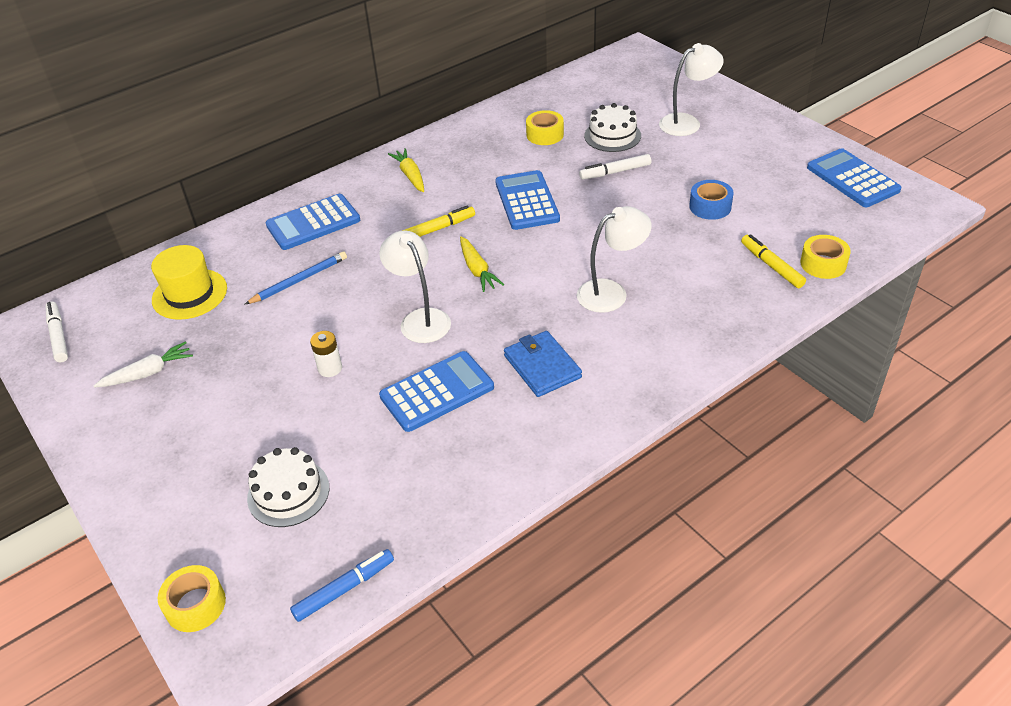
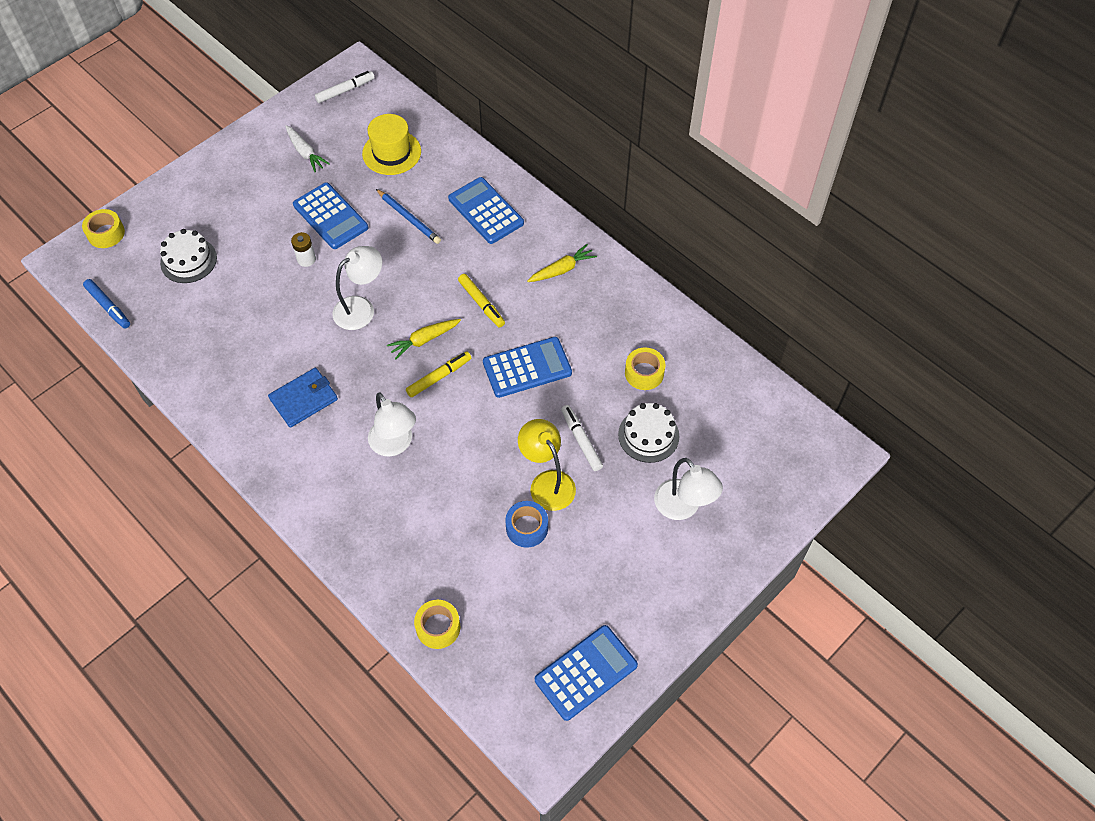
camera: 80 degrees right, 15 degrees up
(437, 392) = (279, 331): blue calculator -> blue calculator (330, 216)
(660, 193) = (547, 482): none -> yellow lamp
(771, 266) = (434, 580): yellow marker -> yellow marker (439, 377)

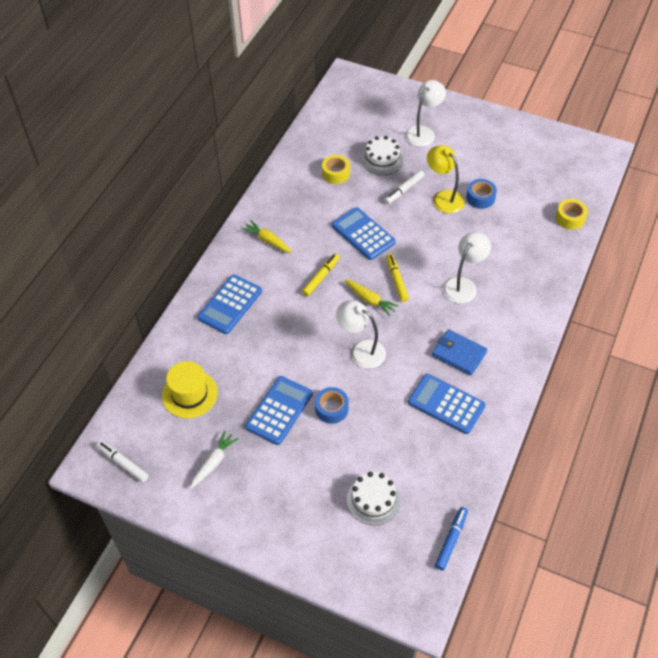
camera: 110 degrees left, 5 degrees down
(106, 233) = (376, 589): yellow tape -> none
(306, 259) = (331, 409): white battery -> blue tape
(409, 218) = (258, 353): blue pencil -> none
(439, 377) = (396, 280): yellow marker -> yellow marker turned 45 degrees clockwise
(547, 482) = (443, 197): yellow lamp -> yellow lamp turned 105 degrees clockwise
(586, 672) = (550, 146): blue calculator -> blue calculator (446, 404)

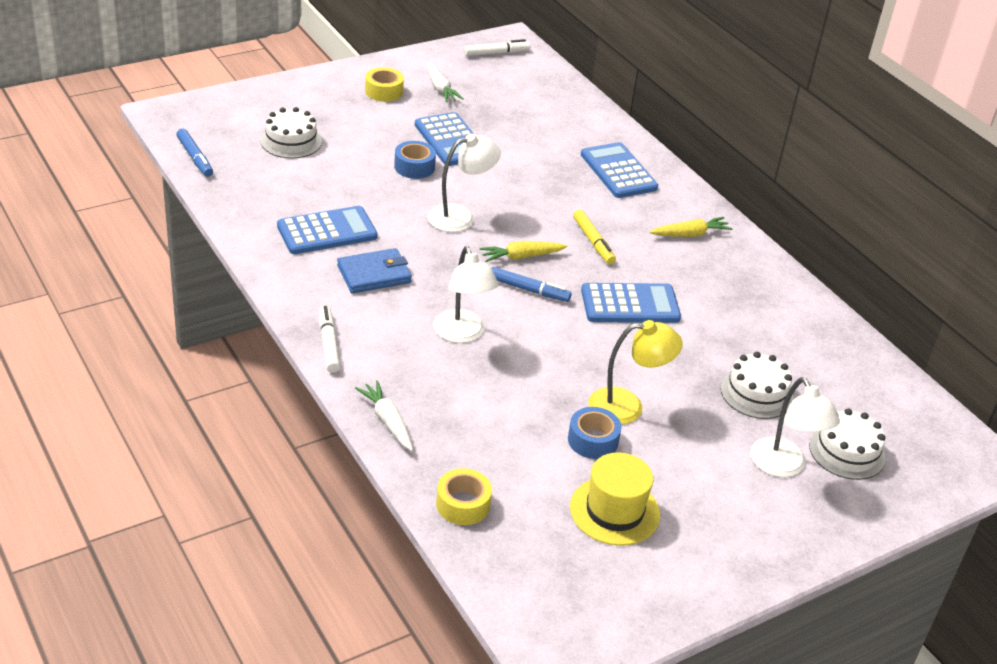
camera: 120 degrees right, 15 degrees down
(189, 394) = (530, 107): yellow hat -> yellow hat (614, 511)
(336, 173) = (763, 339): yellow tape -> yellow tape (384, 91)
(389, 117) = (847, 452): none -> white cake
(396, 280) = (529, 290): yellow marker -> blue marker
(404, 190) = (676, 379): white marker -> white marker (329, 344)
(555, 274) = (387, 421): none -> white carrot

